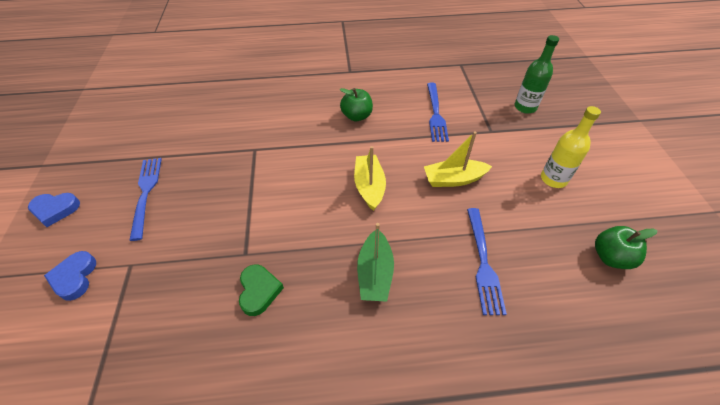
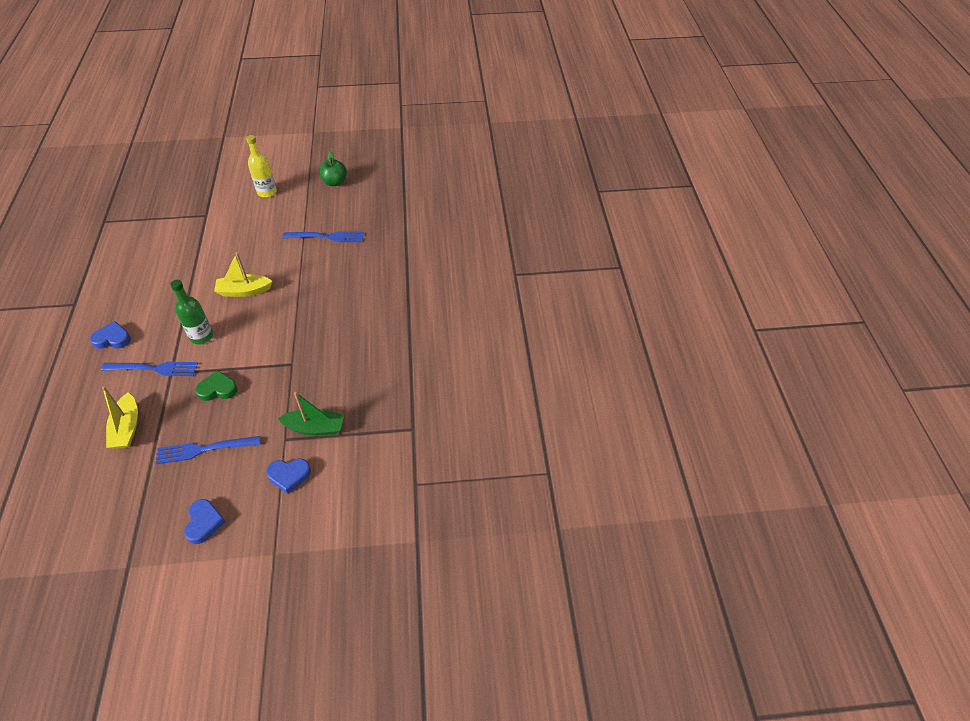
camera: 90 degrees left, 0 degrees up
(259, 291) = (325, 351): green heart -> green heart (218, 389)
(305, 102) = (112, 339): none -> blue heart
(357, 116) = (152, 298): green apple -> none
(375, 273) = (324, 289): green boat -> green boat (315, 428)
(435, 114) = (170, 245): blue fork -> blue fork (153, 368)
(453, 179) = (251, 242): yellow boat -> yellow boat (127, 428)
(525, 107) = (184, 191): green bottle -> green bottle (201, 336)

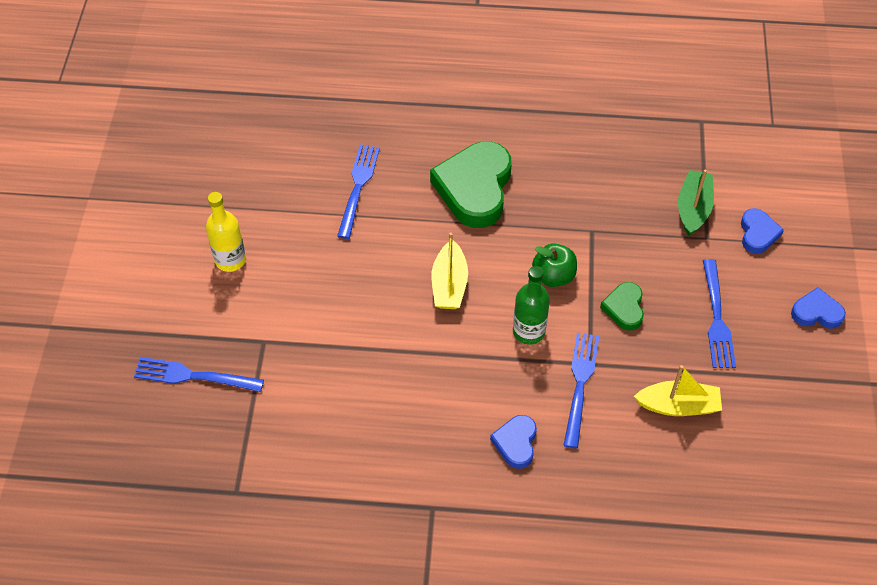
camera: 80 degrees left, 5 degrees up
(184, 192) = (193, 376): none -> blue fork
(329, 294) = (474, 188): none -> green heart
(335, 182) = (234, 173): green apple -> green apple (553, 276)

